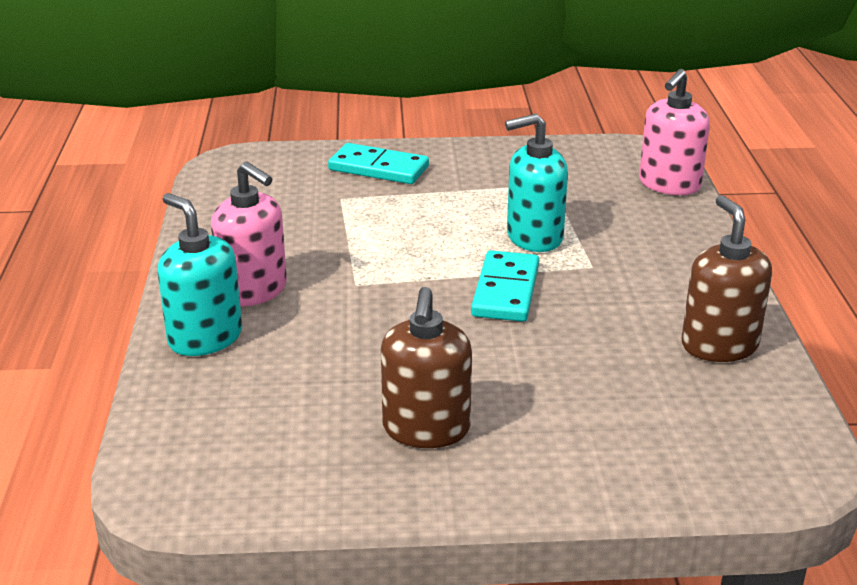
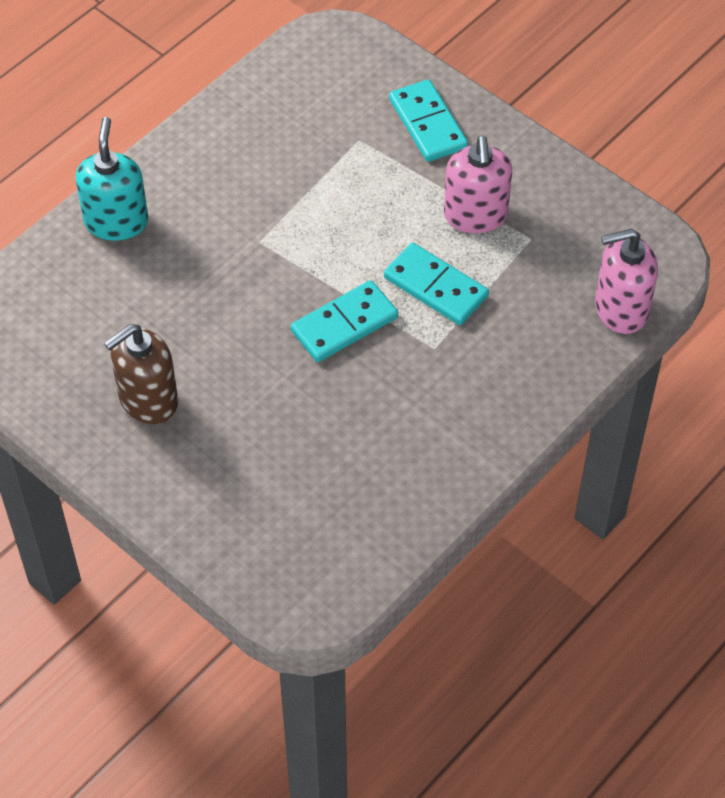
camera: 45 degrees right, 25 degrees up
(253, 291) = (191, 198): pink soap dispenser -> pink soap dispenser (475, 215)
(534, 237) = (435, 287): turquoise soap dispenser -> turquoise domino
(719, 345) = (409, 484): brown soap dispenser -> none

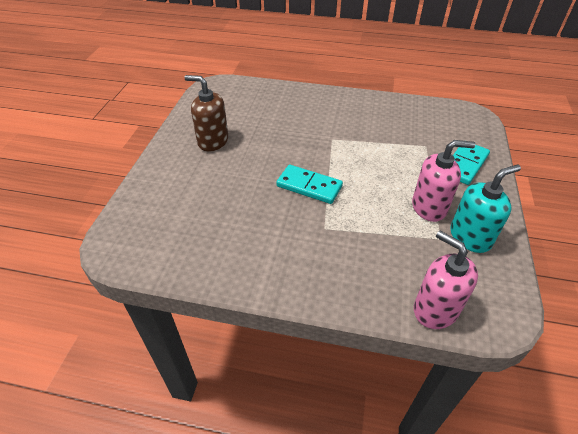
camera: 60 degrees right, 10 degrees down
(116, 221) = (302, 97): turquoise soap dispenser -> turquoise soap dispenser (470, 237)
(435, 287) = (365, 211): turquoise domino -> none
(475, 215) = (429, 207): pink soap dispenser -> pink soap dispenser turned 150 degrees counterclockwise

